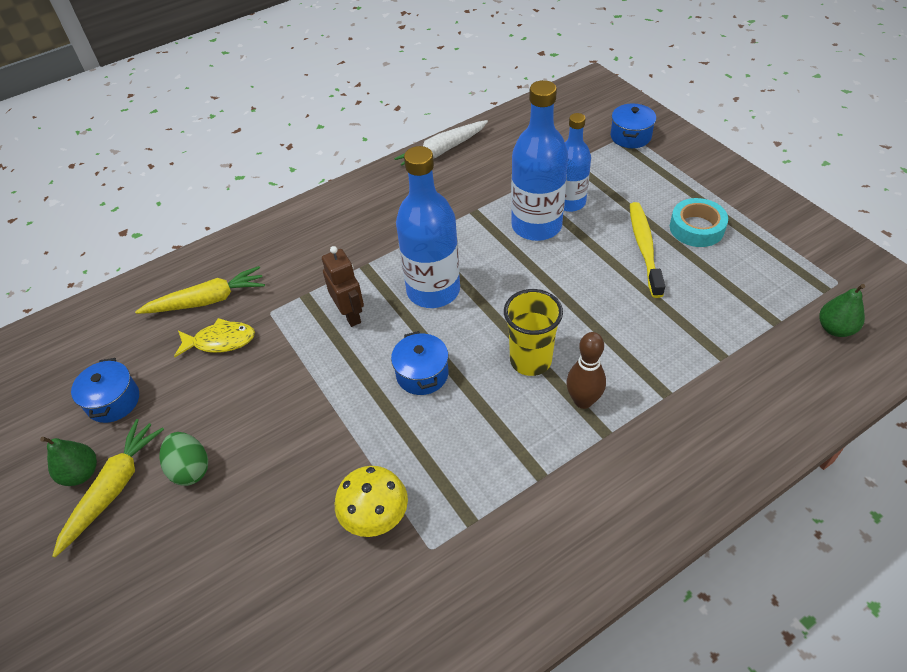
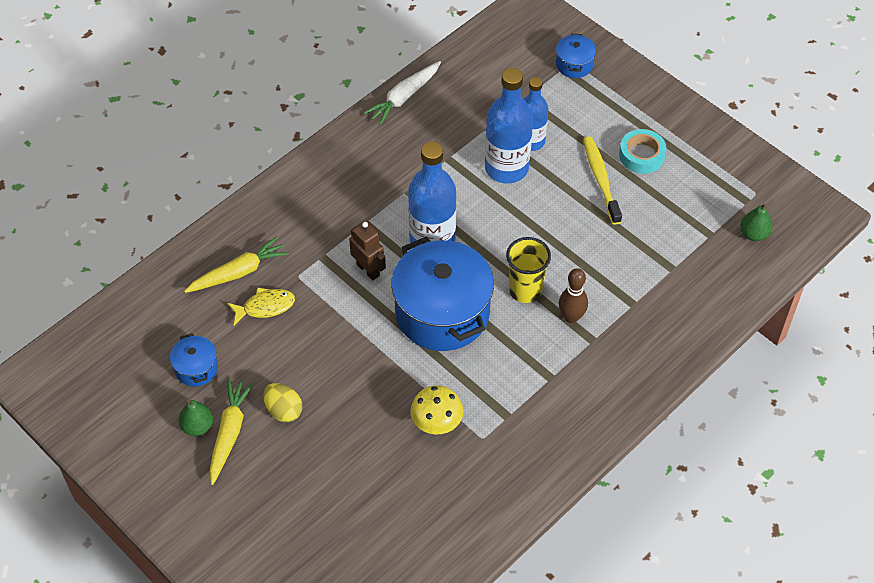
camera: 15 degrees left, 5 degrees up
(190, 469) = (283, 410): green egg -> yellow egg
(422, 374) = (442, 312): blue pot -> blue pot, size x2.23

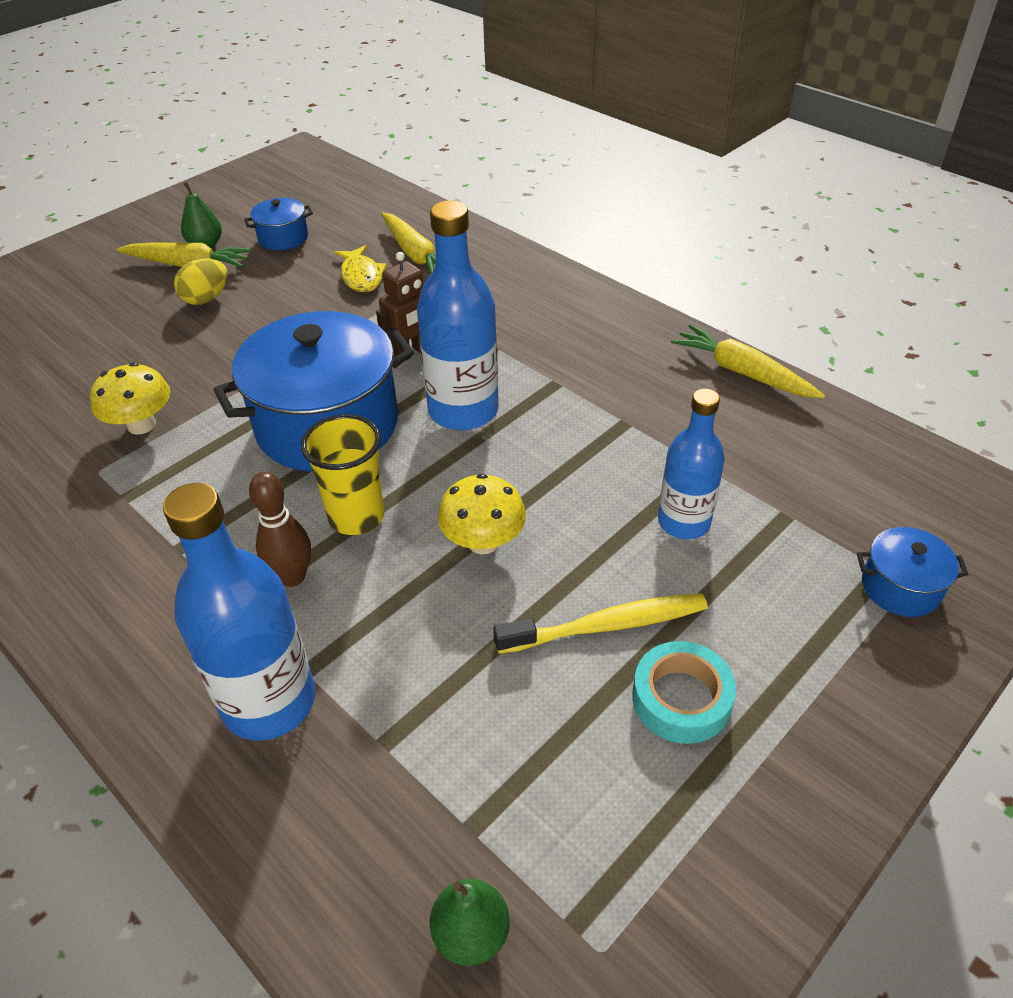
camera: 90 degrees right, 10 degrees down
(404, 97) = (742, 372): white carrot -> yellow carrot
(506, 168) = (616, 491): blue bottle -> blue bottle (269, 702)
(545, 229) = (483, 542): none -> yellow mushroom

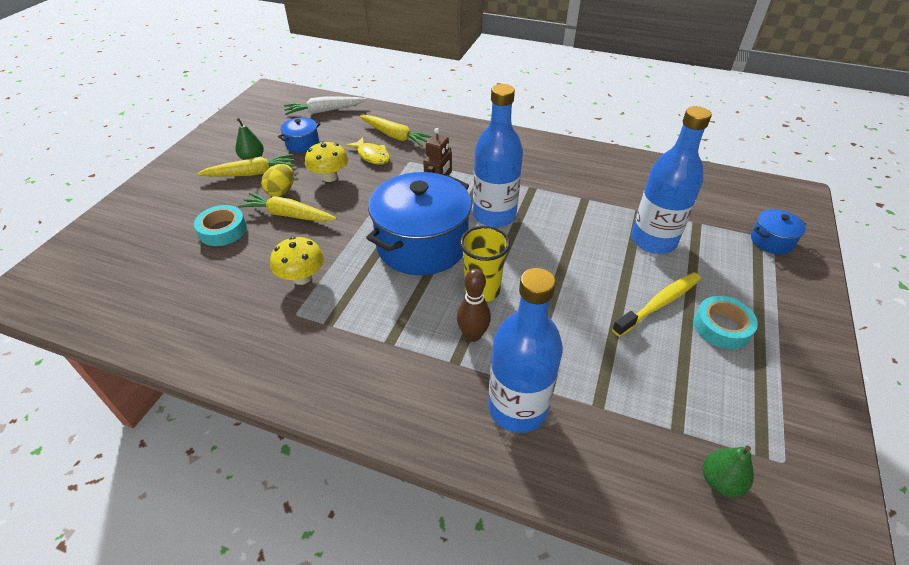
camera: 25 degrees left, 0 degrees up
(99, 333) = (223, 230): none -> turquoise tape
(348, 196) = (324, 111): none -> white carrot
(483, 542) = (562, 282): yellow mushroom -> yellow mushroom (329, 177)
(683, 522) = (653, 240): blue bottle -> blue bottle, size x1.53
(742, 372) = (621, 158): yellow carrot -> yellow carrot (288, 215)

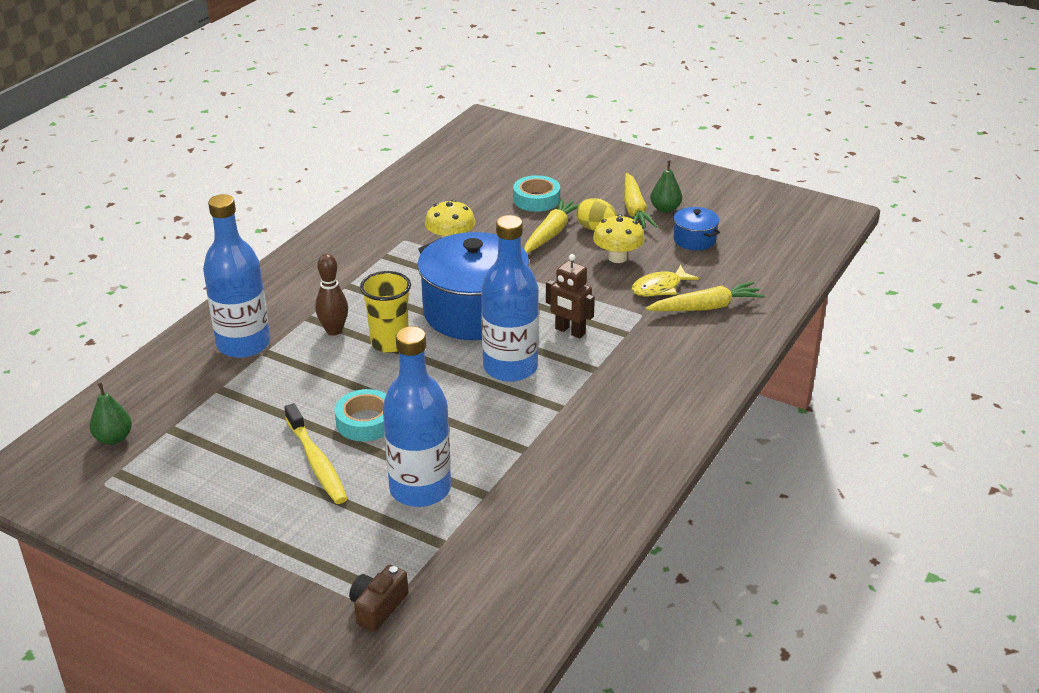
camera: 100 degrees right, 10 degrees down
(324, 111) = (779, 255): white carrot -> none
(395, 136) = (706, 307): yellow carrot -> yellow carrot turned 150 degrees counterclockwise
(721, 327) = (262, 500): turquoise tape -> turquoise tape (365, 422)
(771, 241) = (378, 607): blue pot -> brown camera

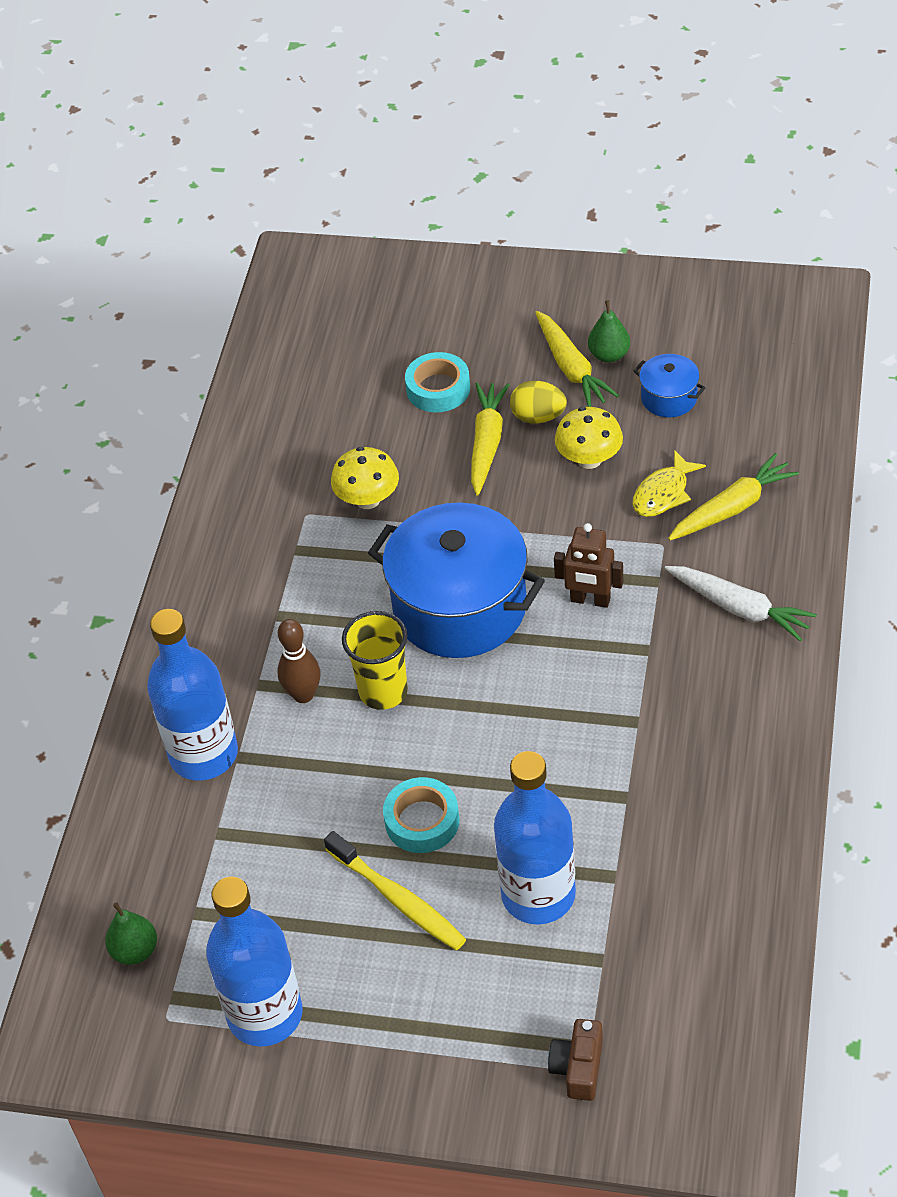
camera: 15 degrees left, 15 degrees up
(510, 367) = (548, 681): blue bottle -> blue bottle (265, 1014)
(678, 363) = (739, 608): none -> white carrot

